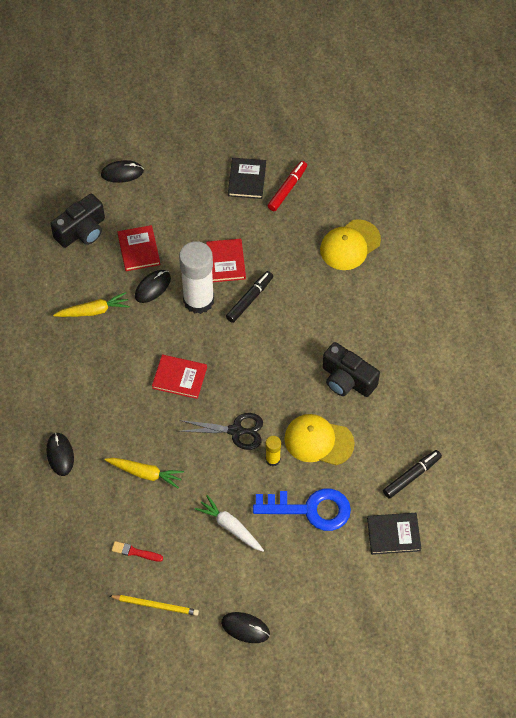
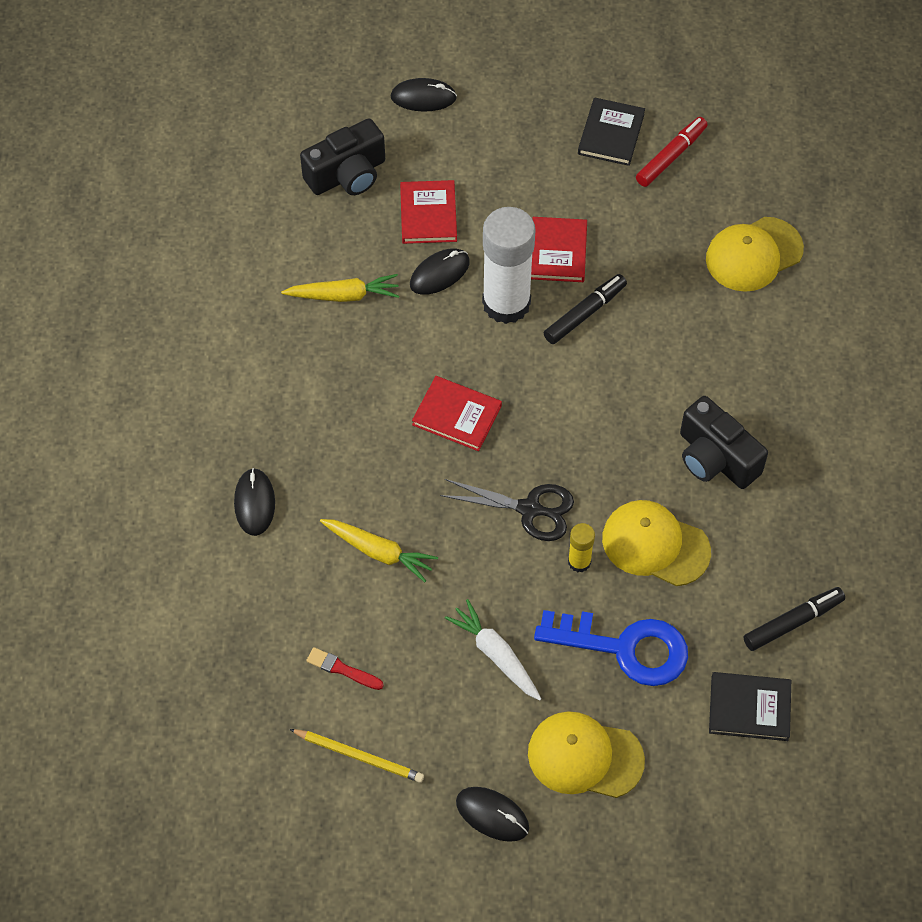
camera: 10 degrees right, 0 degrees up
(297, 582) = (585, 756): none -> yellow cap

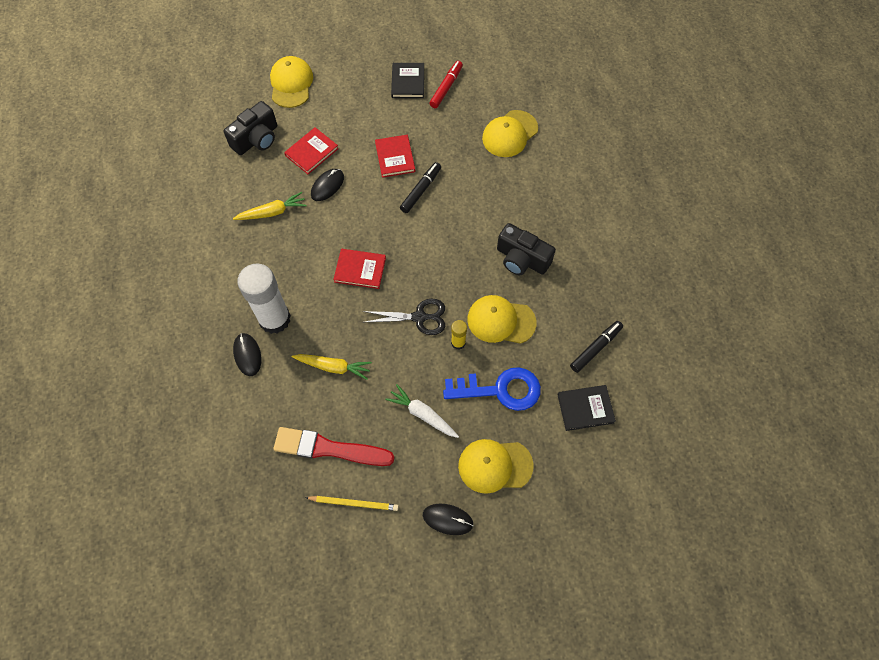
camera: 15 degrees left, 5 degrees up
(342, 669) = (329, 448): red brush -> red brush, size x2.27
(423, 97) = (291, 84): black mouse -> yellow cap
(428, 214) = (311, 152): red book -> red book turned 60 degrees clockwise
(506, 303) = (372, 195): white glue stick -> white glue stick (274, 319)

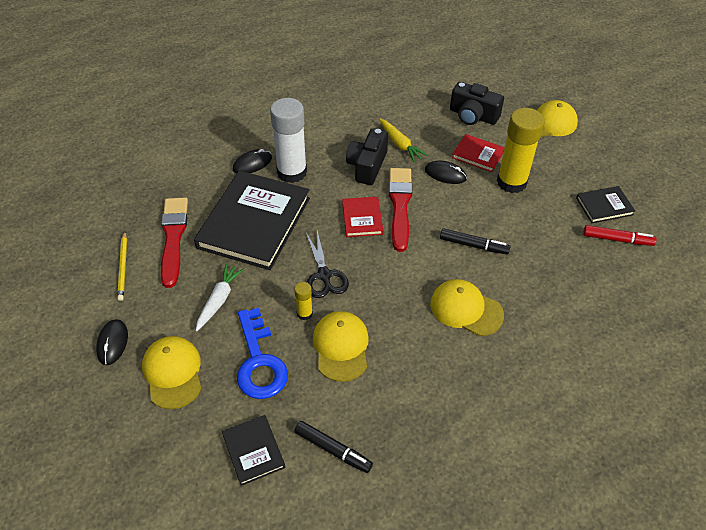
camera: 75 degrees right, 15 degrees down
(333, 367) = (254, 222): yellow carrot -> black book
(354, 234) = (400, 205): none -> red brush
(356, 138) = (511, 182): none -> yellow glue stick
(395, 157) = (503, 216): red book -> none
(509, 134) = (588, 310): yellow cap -> yellow cap (466, 309)
(522, 259) = (425, 352): black camera -> black camera (367, 166)

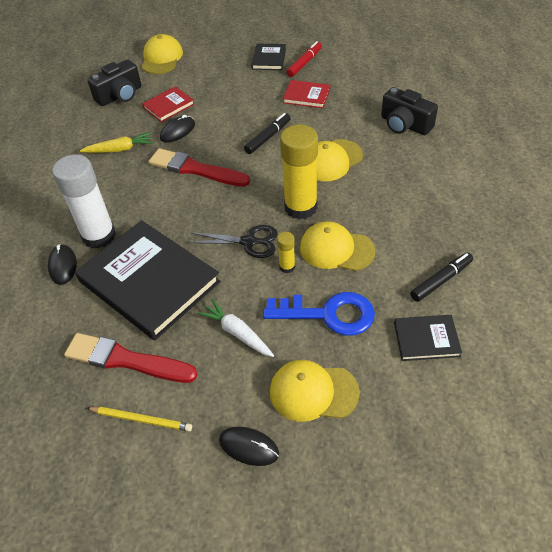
camera: 65 degrees left, 0 degrees up
(362, 218) = (195, 198): red book -> red book (306, 96)
(367, 166) = (131, 178): black camera -> black camera (405, 125)
(511, 182) = (213, 97): yellow glue stick -> yellow glue stick (300, 207)

